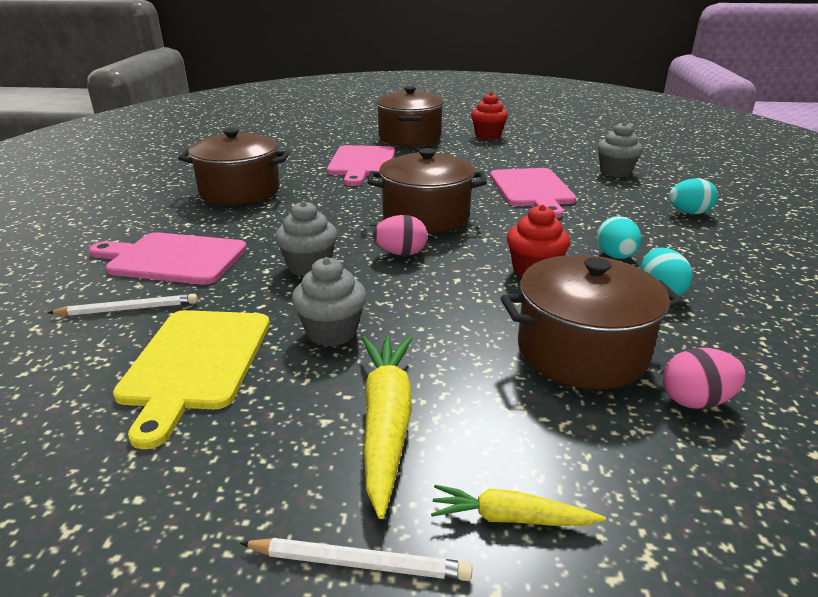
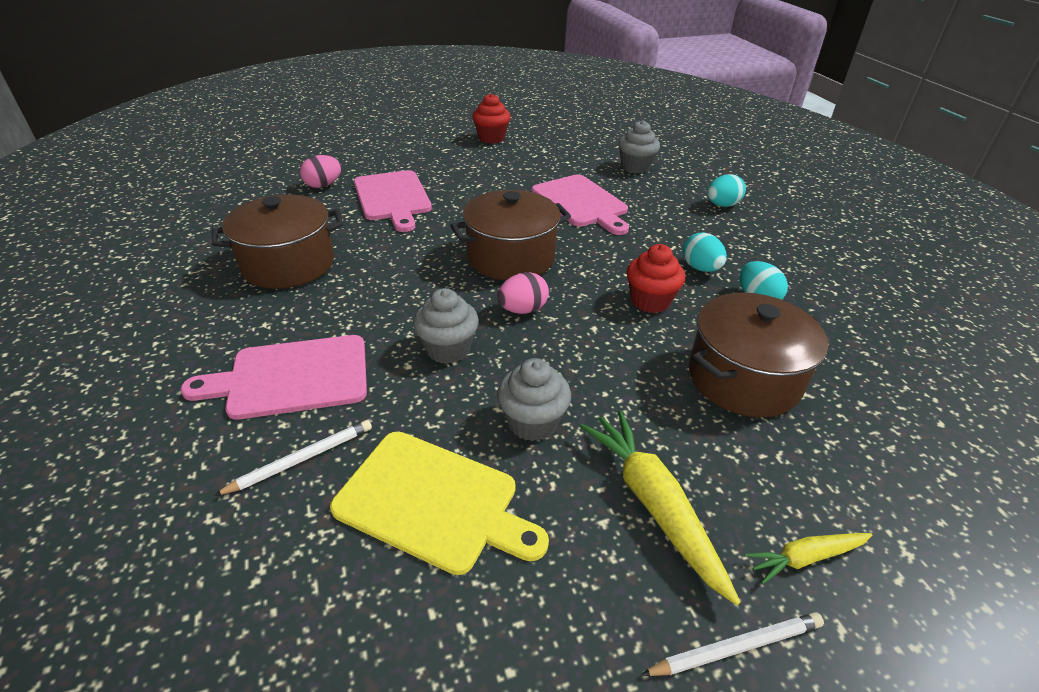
camera: 25 degrees left, 10 degrees up
(195, 363) = (433, 502): yellow cutting board -> yellow cutting board turned 45 degrees counterclockwise
(409, 137) = (415, 152): brown pot -> none
(695, 400) = (847, 401): pink egg -> pink egg (323, 185)

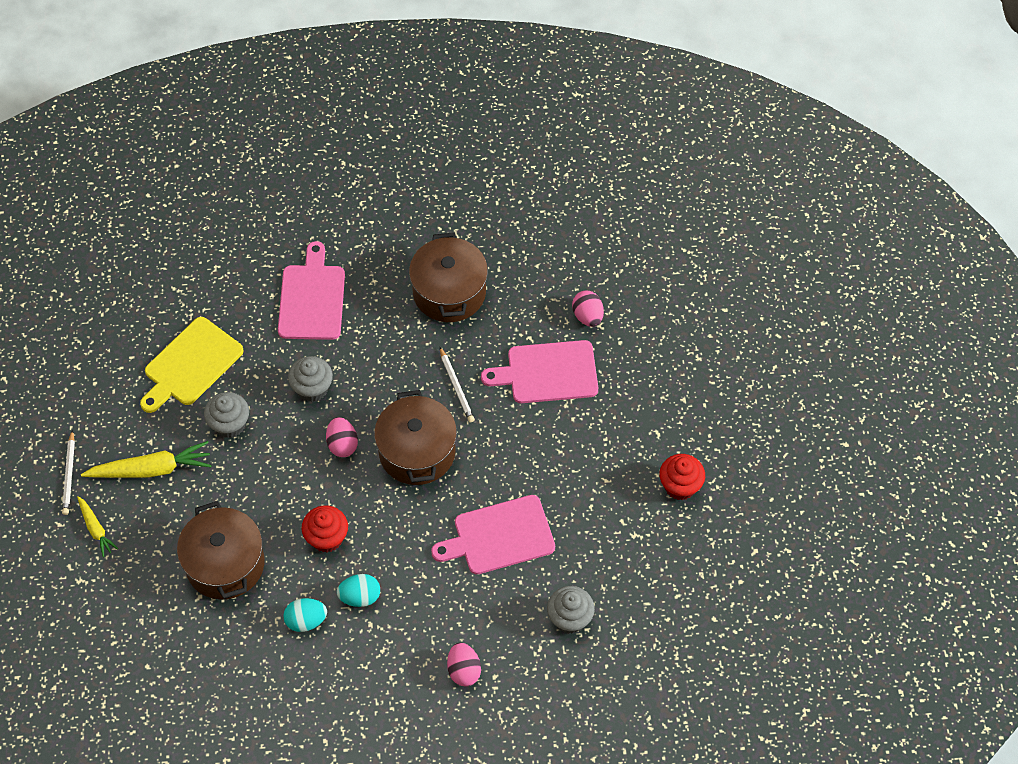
camera: 105 degrees right, 20 degrees up
(301, 459) = (241, 305): white pencil -> white pencil (456, 386)
(722, 205) = (464, 670): turquoise egg -> pink egg
(806, 558) = (96, 529): yellow carrot -> yellow carrot turned 150 degrees clockwise

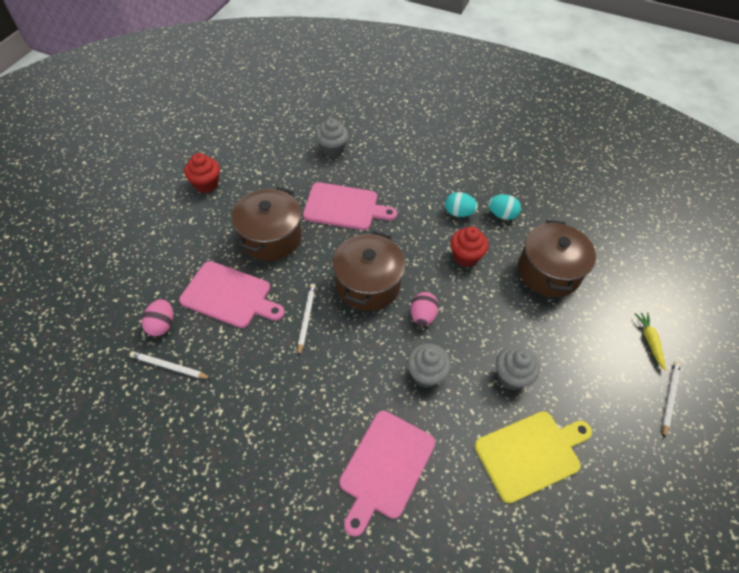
camera: 155 degrees left, 5 degrees down
(151, 469) = (592, 369): yellow carrot -> none
(449, 292) = (256, 406): brown pot -> brown pot (270, 237)
(464, 670) = (413, 151): pink egg -> none
(549, 287) = (169, 366): none -> white pencil

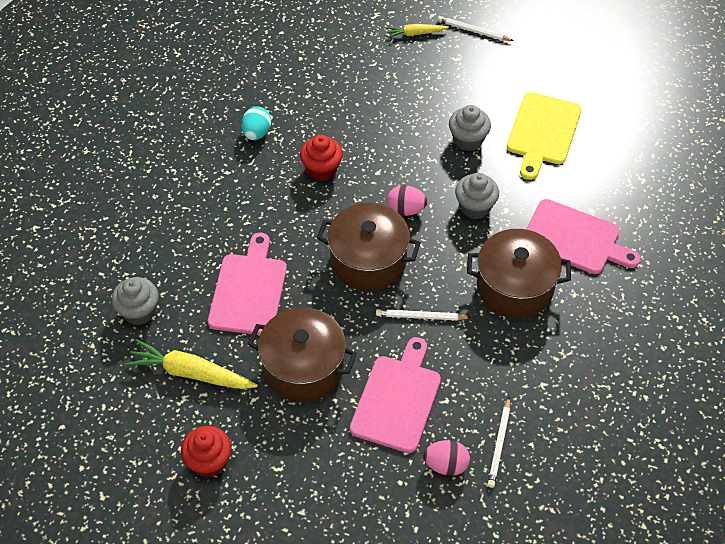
camera: 90 degrees left, 0 degrees up
(277, 175) = (191, 373): none -> yellow carrot
(458, 213) = (255, 173): turquoise egg -> none
(531, 454) = (542, 132): yellow cutting board -> yellow cutting board turned 135 degrees counterclockwise
(548, 272) = (338, 99): brown pot -> brown pot (515, 287)

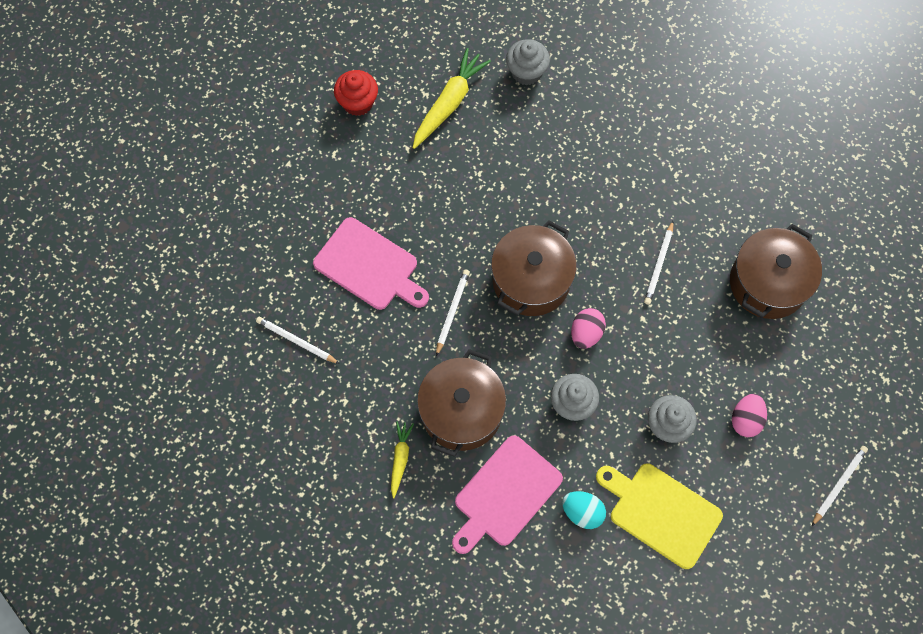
camera: 105 degrees right, 15 degrees up
(249, 290) = (525, 167): pink cutting board -> none
(257, 133) = (723, 212): turquoise egg -> turquoise egg (582, 512)
(303, 367) = (427, 195): brown pot -> brown pot (768, 283)
(322, 169) = (659, 264): red cupcake -> white pencil
(415, 33) = (845, 415): yellow carrot -> yellow carrot (400, 459)
(446, 465) = (291, 289): pink egg -> pink egg (745, 419)

